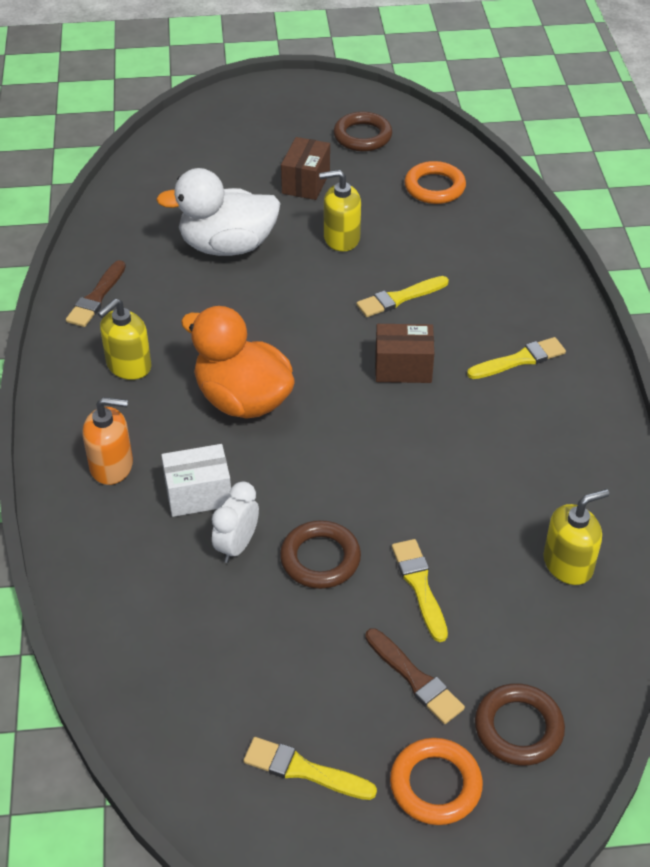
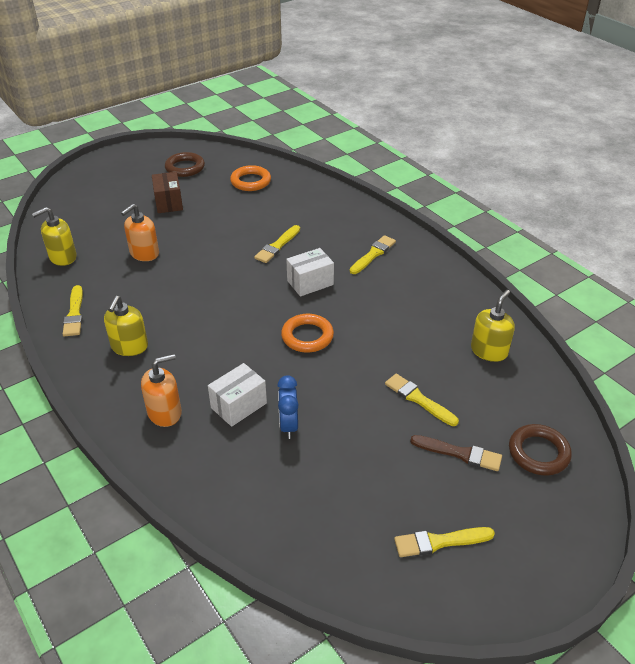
camera: 30 degrees left, 5 degrees down
(96, 297) = (74, 314): brown brush -> yellow brush
(227, 246) = (144, 253): white duck -> orange soap dispenser
(237, 546) = (288, 425): white clock -> blue clock
(243, 400) = (224, 338): orange duck -> none
(320, 559) = (347, 410): brown ring -> none
(341, 238) = (215, 226): yellow soap dispenser -> yellow soap dispenser (62, 257)
(403, 368) = (310, 283): brown box -> white box
(435, 785) = (521, 509): orange ring -> orange ring (307, 336)

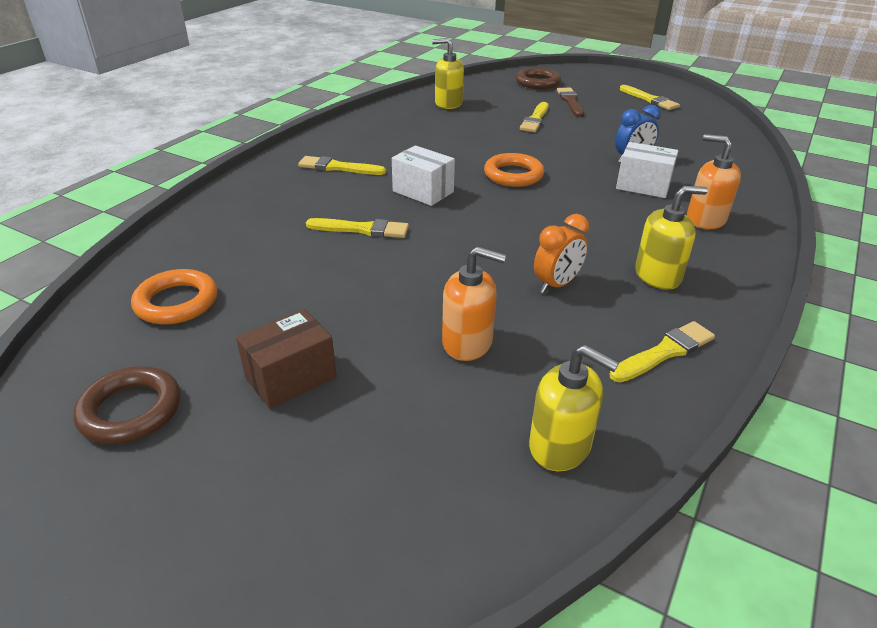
camera: 115 degrees left, 5 degrees down
(159, 300) = (556, 285): none -> orange clock

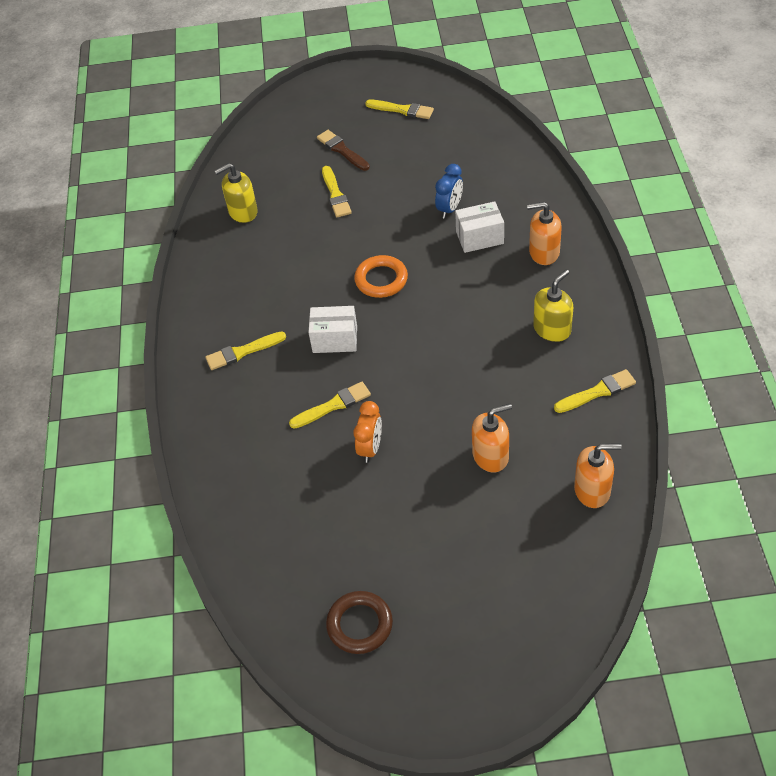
camera: 30 degrees left, 15 degrees up
(176, 302) = (288, 545): orange ring -> none
(291, 377) = (420, 546): brown box -> none
(537, 83) = (289, 133): brown ring -> none
(556, 285) = (501, 376): orange clock -> orange clock (370, 448)
(560, 446) = (592, 490): yellow soap dispenser -> orange soap dispenser
(664, 352) = (597, 392): yellow brush -> yellow brush turned 45 degrees clockwise

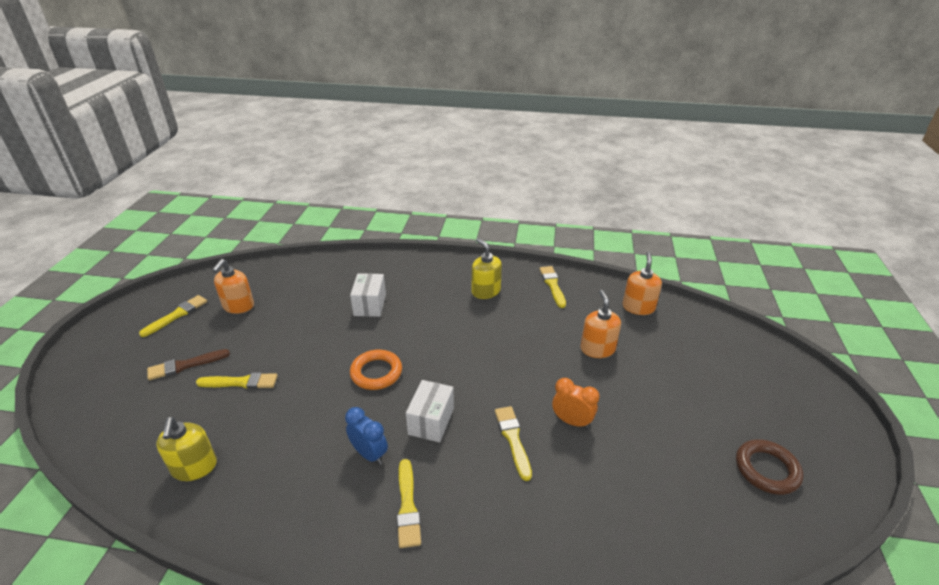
camera: 80 degrees left, 15 degrees down
(449, 209) = (324, 313): blue clock -> blue clock (369, 454)
(544, 252) = (409, 278): orange soap dispenser -> orange soap dispenser (238, 306)

